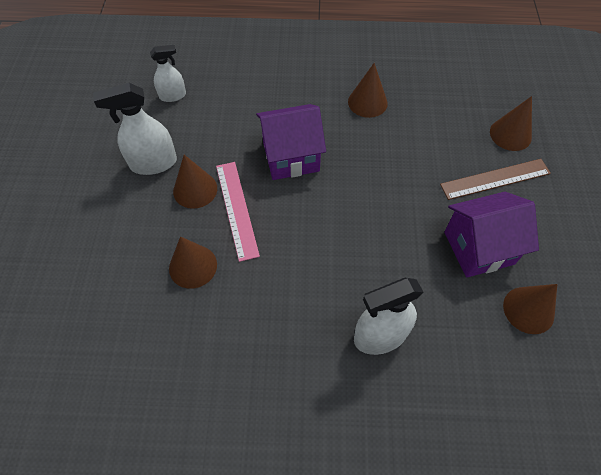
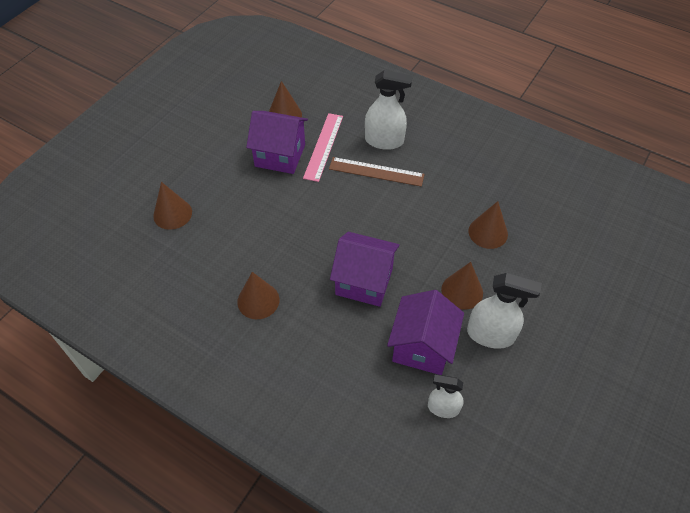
camera: 150 degrees left, 5 degrees down
(209, 128) = (422, 347): none -> purple house
(236, 209) = (435, 258): pink ruler -> pink ruler (324, 146)
(495, 179) = (222, 189): brown ruler -> brown ruler (376, 171)

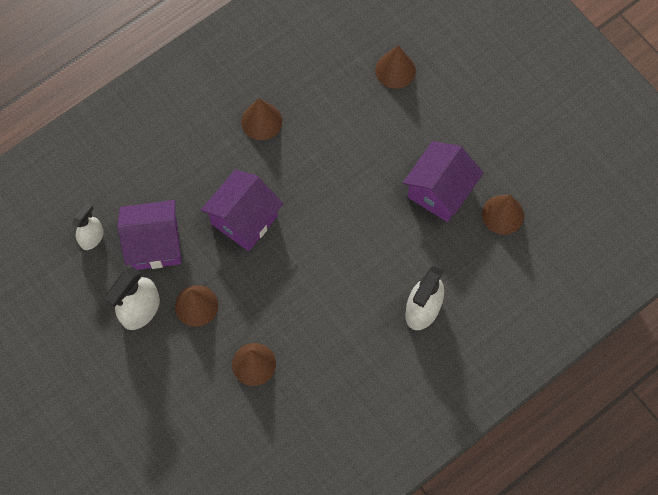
camera: 110 degrees right, 15 degrees up
(324, 146) = (437, 241): pink ruler -> none
(376, 171) = (379, 283): brown ruler -> none
(422, 347) = (155, 244): purple house -> purple house turned 45 degrees counterclockwise

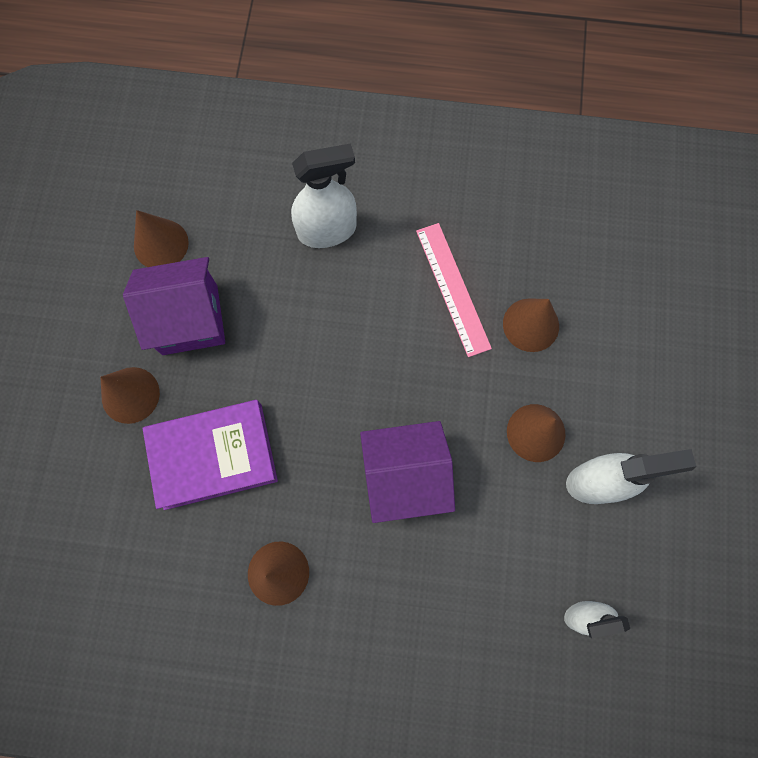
camera: 135 degrees left, 5 degrees up
(155, 244) = (522, 540): purple house -> none
(318, 343) = (452, 288): none -> pink ruler
(351, 141) = (213, 455): none -> purple book
(395, 70) = (83, 489): brown cone -> brown cone (130, 395)

